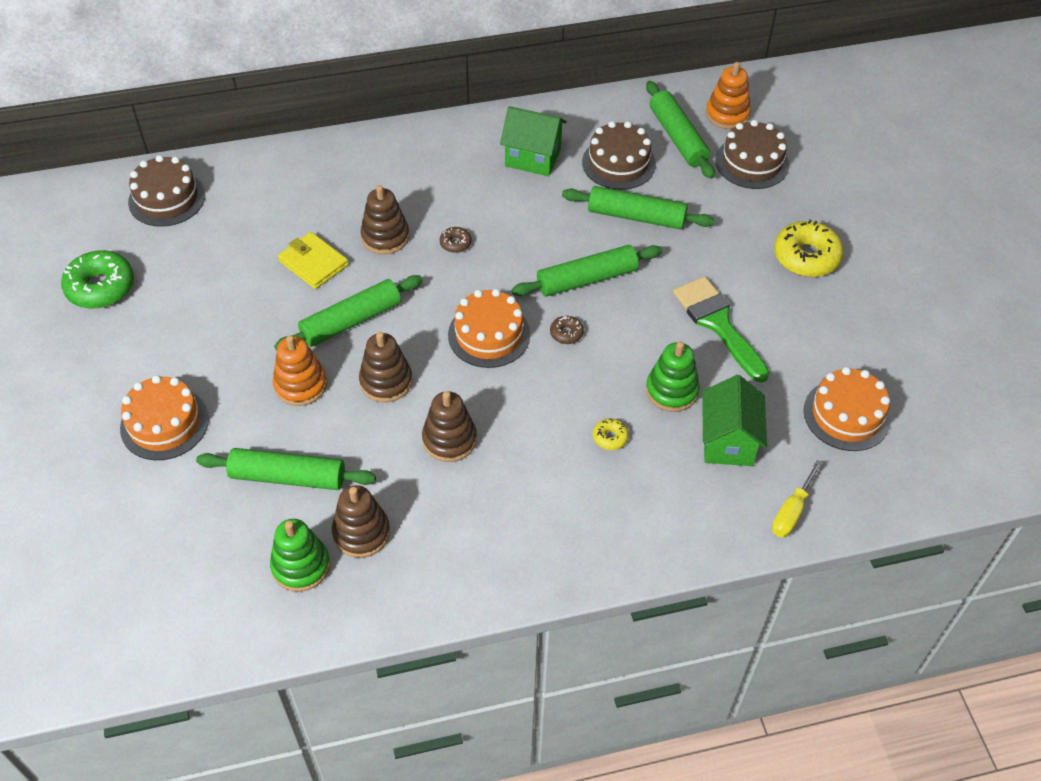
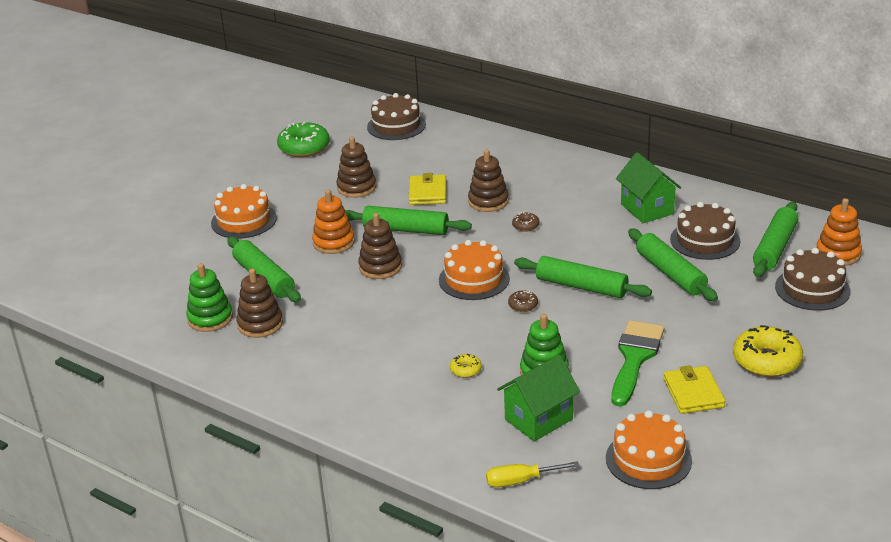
camera: 50 degrees right, 20 degrees down
(449, 439) = (371, 313): brown stacking toy -> brown stacking toy (356, 187)
(798, 327) = (693, 393): none -> yellow wallet

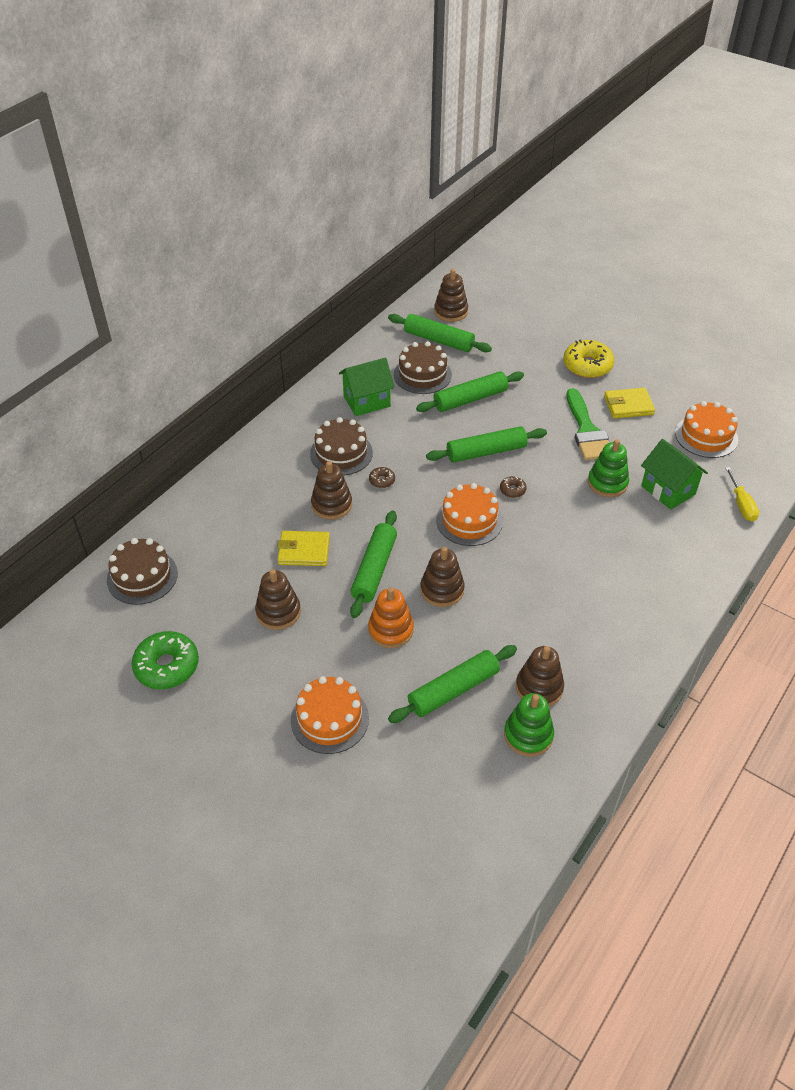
camera: 90 degrees left, 15 degrees up
(465, 370) = (607, 531): yellow donut -> none
(581, 287) = (486, 452): green rolling pin -> green rolling pin turned 45 degrees clockwise
(635, 358) = (587, 431): green brush -> green brush turned 120 degrees counterclockwise
(812, 289) = (497, 331): brown cake -> brown cake (341, 453)
(838, 254) = (451, 312): orange stacking toy -> brown stacking toy

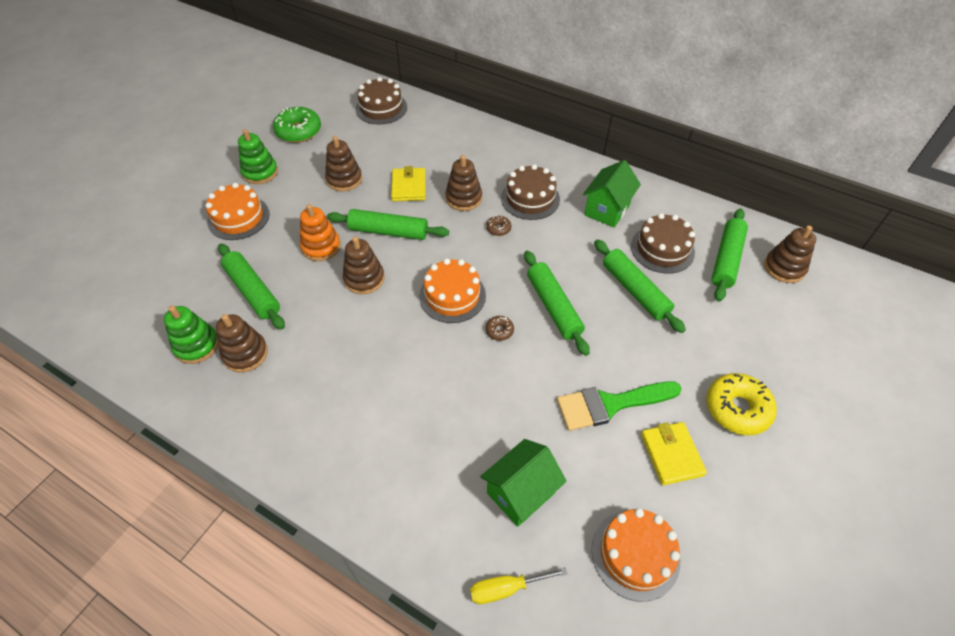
camera: 85 degrees right, 5 degrees up
(367, 401) = (607, 210): green house -> green house turned 60 degrees clockwise
(607, 483) = (523, 423): green stacking toy -> green stacking toy (260, 172)

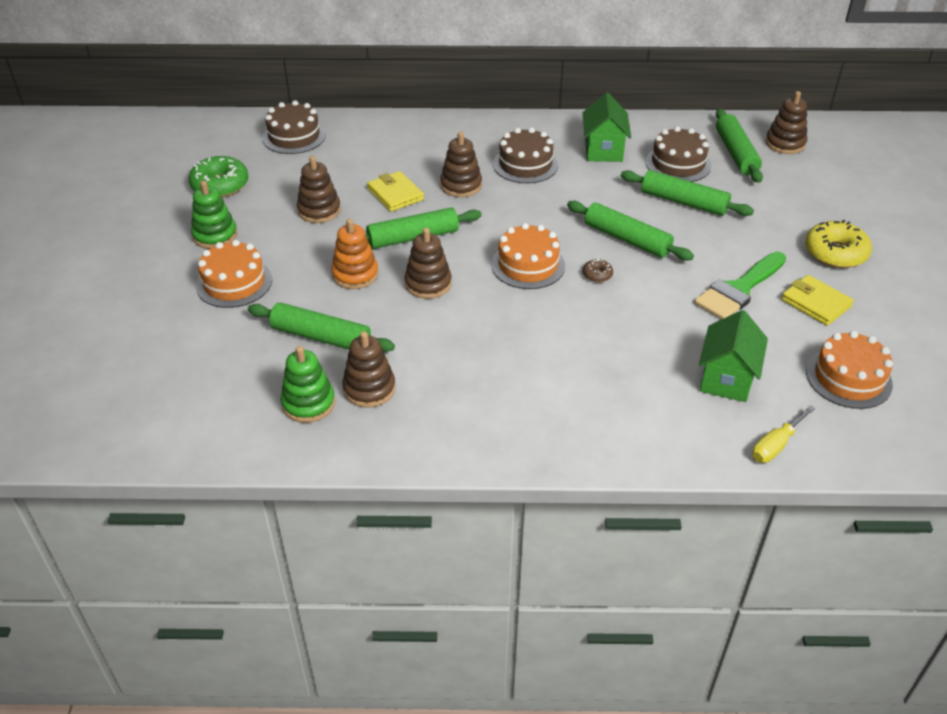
camera: 30 degrees left, 10 degrees down
(498, 228) = (519, 198): brown donut -> none

